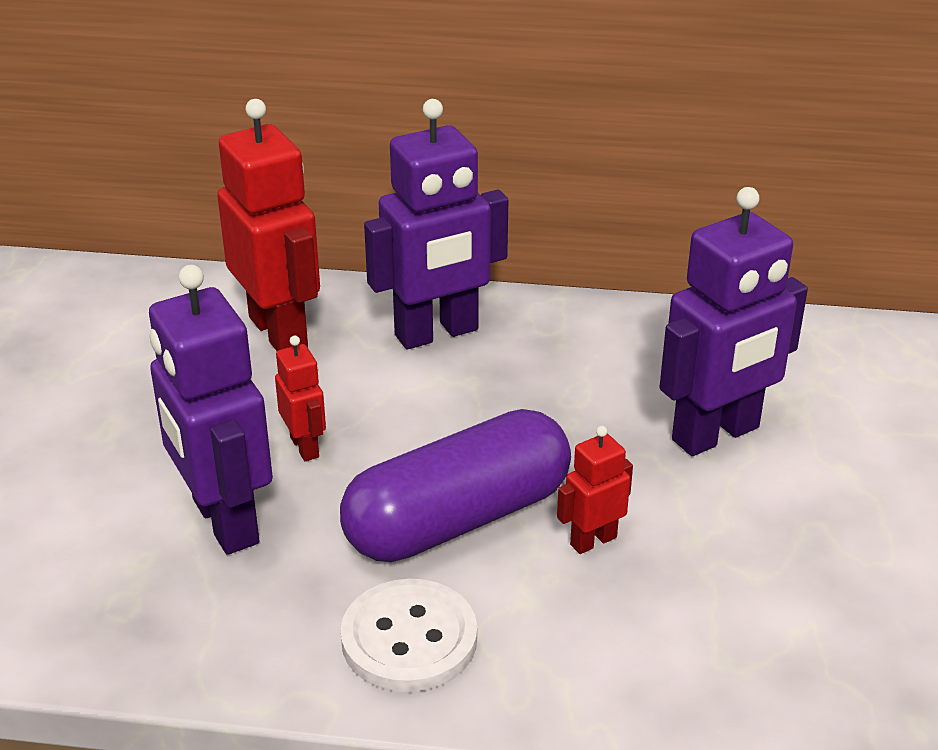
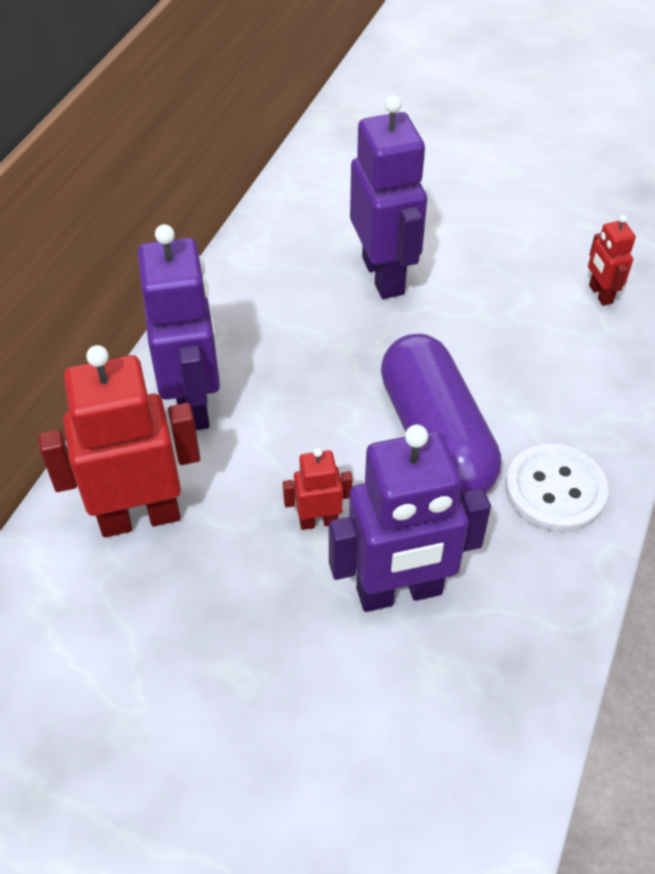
camera: 75 degrees left, 15 degrees up
(593, 540) = (477, 368): red robot -> red robot (600, 294)

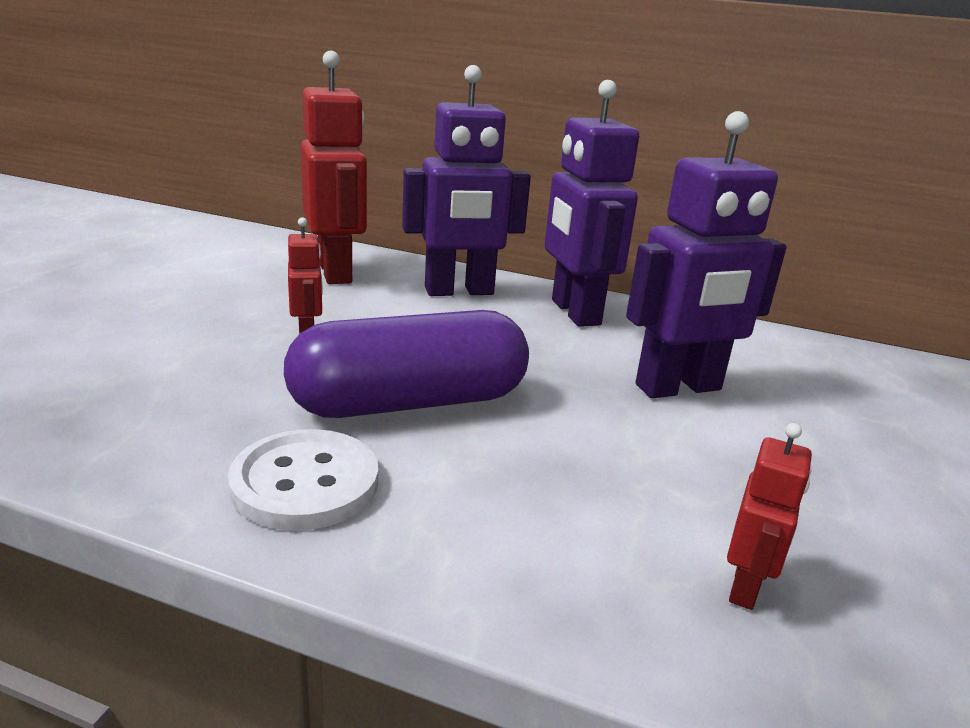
camera: 85 degrees right, 25 degrees down
(399, 592) = (201, 368): purple robot -> purple robot (574, 312)
(600, 294) = (745, 587): red robot -> red robot turned 135 degrees clockwise

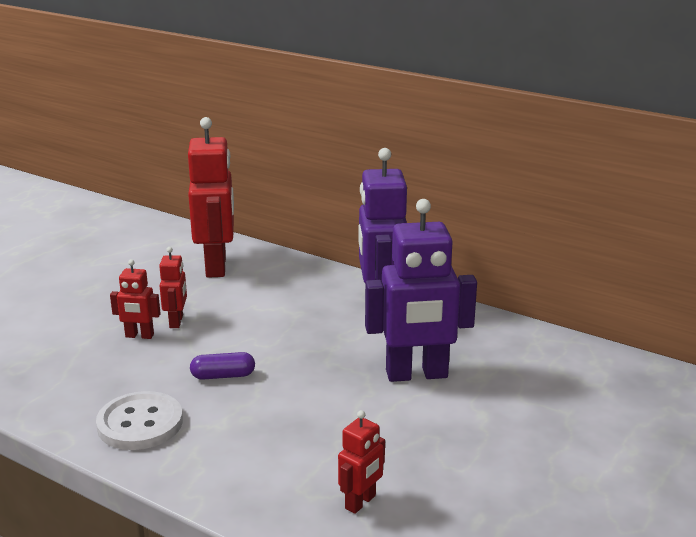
camera: 15 degrees right, 0 degrees up
(257, 355) = (139, 336): none -> red robot
(410, 402) = (223, 376): purple capsule -> purple capsule, size x0.41
(459, 291) = (301, 286): purple robot -> none

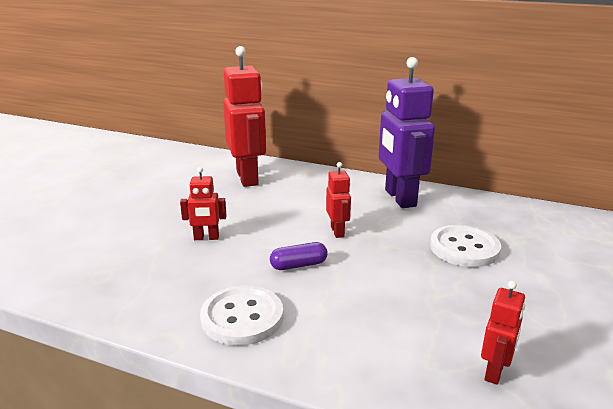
camera: 10 degrees left, 0 degrees up
(176, 321) = (234, 223): red robot -> red robot (337, 231)
(417, 375) = (464, 248): purple robot -> white button

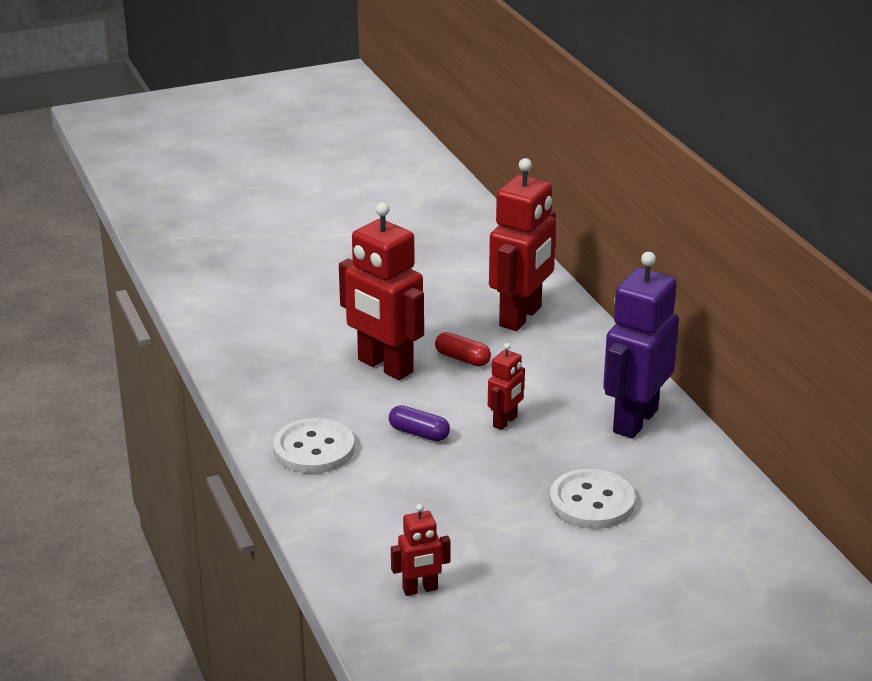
camera: 45 degrees right, 5 degrees up
(206, 238) = (384, 366): red robot -> red robot, size x2.08
(250, 211) = (462, 359): none -> red capsule

